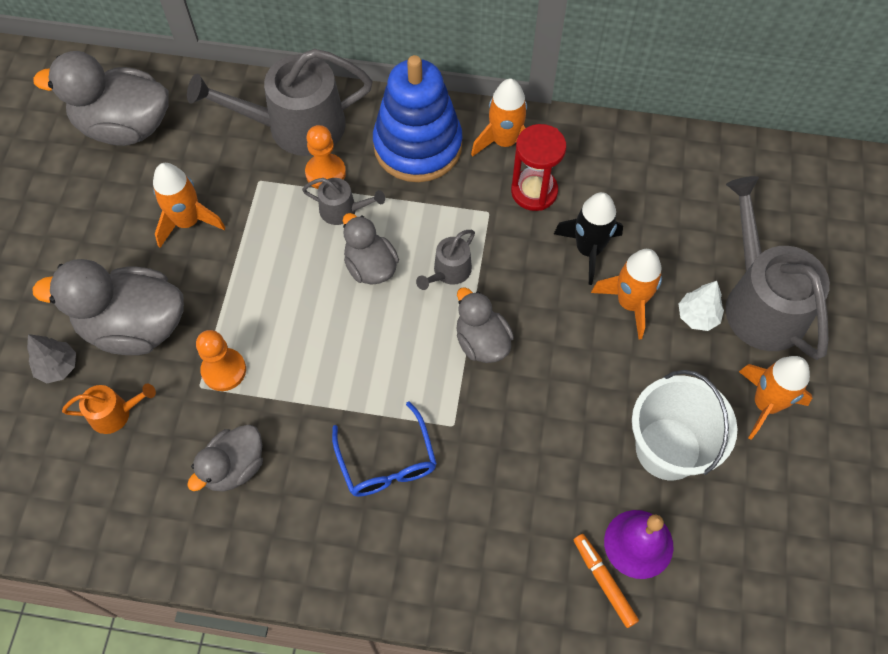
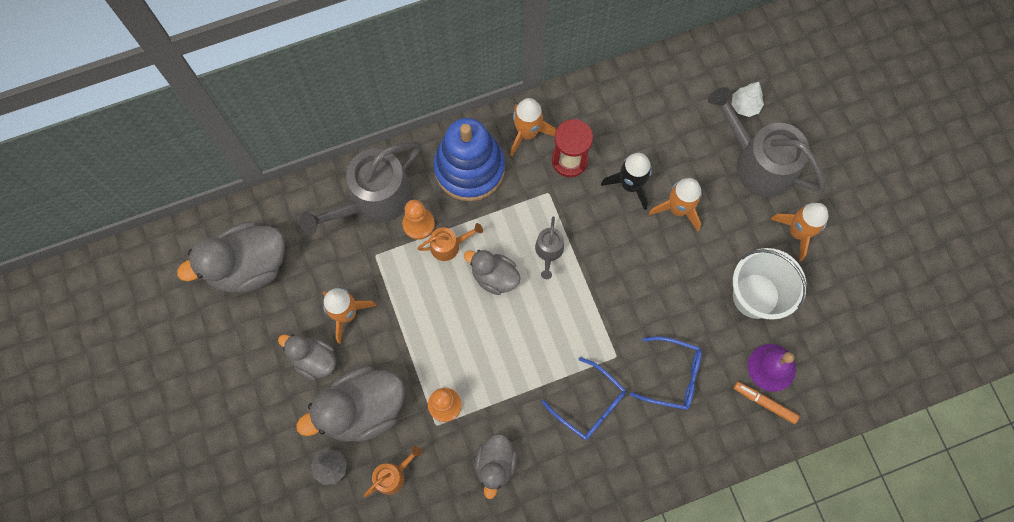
camera: 30 degrees left, 10 degrees up
(342, 210) = (448, 246): grey watering can -> orange watering can
(482, 342) = (600, 289): grey duck -> grey duck (314, 359)
(507, 484) = (672, 376): none -> blue glasses
(697, 316) = (725, 194): white tree -> white tree (745, 106)

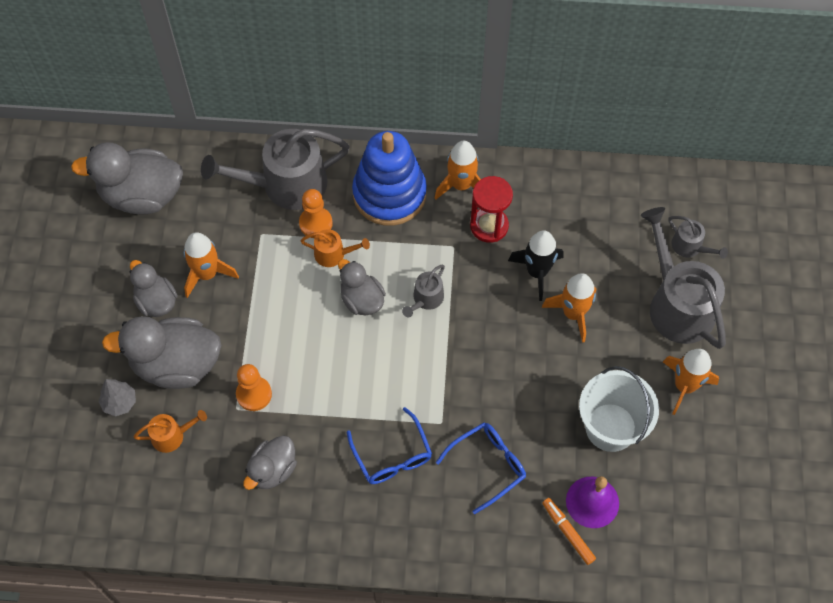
camera: 25 degrees right, 10 degrees down
(672, 376) = (488, 465): blue glasses -> blue glasses turned 75 degrees counterclockwise
(745, 106) = (690, 246): white tree -> grey watering can

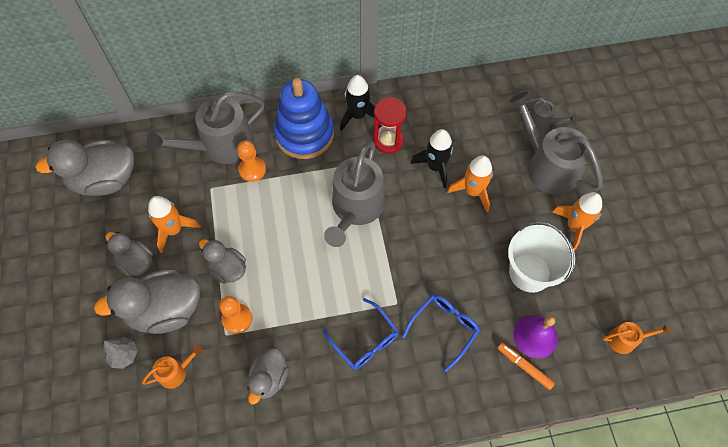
camera: 15 degrees left, 0 degrees up
(333, 254) = (273, 190): orange watering can -> orange watering can (625, 340)
(362, 300) = (305, 220): grey duck -> grey duck (228, 269)
(426, 299) = (356, 207): grey watering can -> grey watering can, size x2.14
(461, 185) = (358, 115): orange rocket -> black rocket

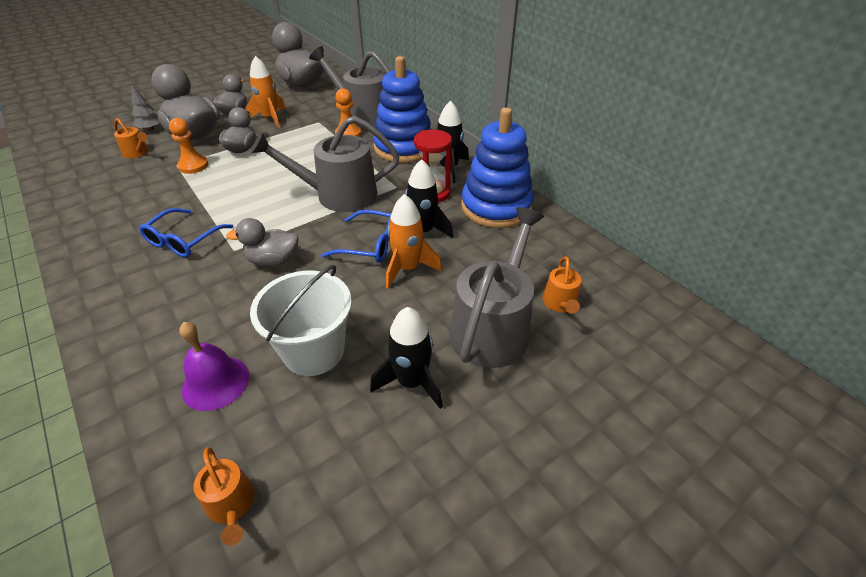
camera: 65 degrees right, 20 degrees down
(269, 379) = (134, 197): grey duck -> grey duck (273, 260)
(427, 108) = (496, 207): none -> blue stacking toy
(444, 328) = (210, 293): blue glasses -> blue glasses (370, 244)
(524, 366) = (166, 382): orange marker -> none
(542, 121) = (560, 303): grey watering can -> orange watering can
(574, 226) = (411, 382): orange rocket -> black rocket

